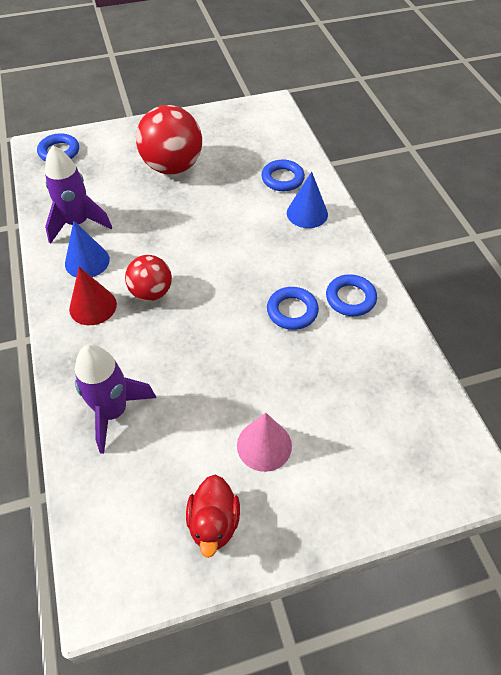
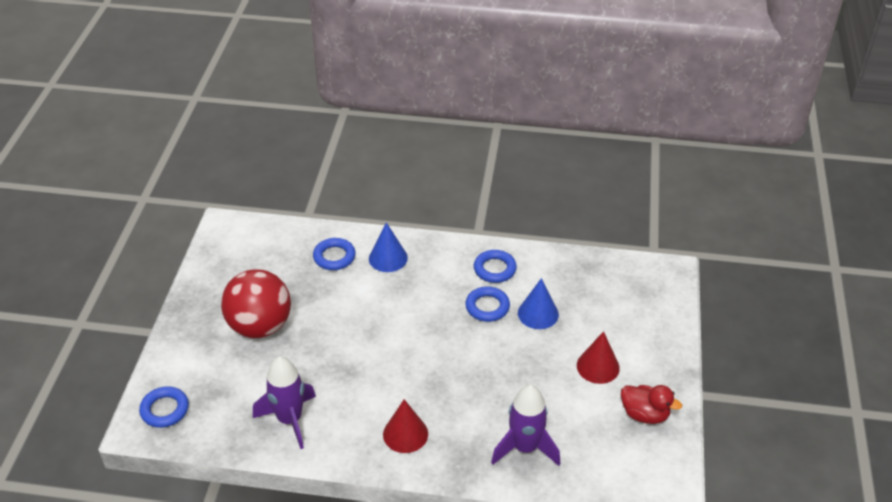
camera: 65 degrees left, 10 degrees down
(87, 261) = (347, 425): blue cone -> blue cone (538, 313)
(151, 292) = (414, 389): red ball -> none
(264, 445) = (598, 366): pink cone -> red cone

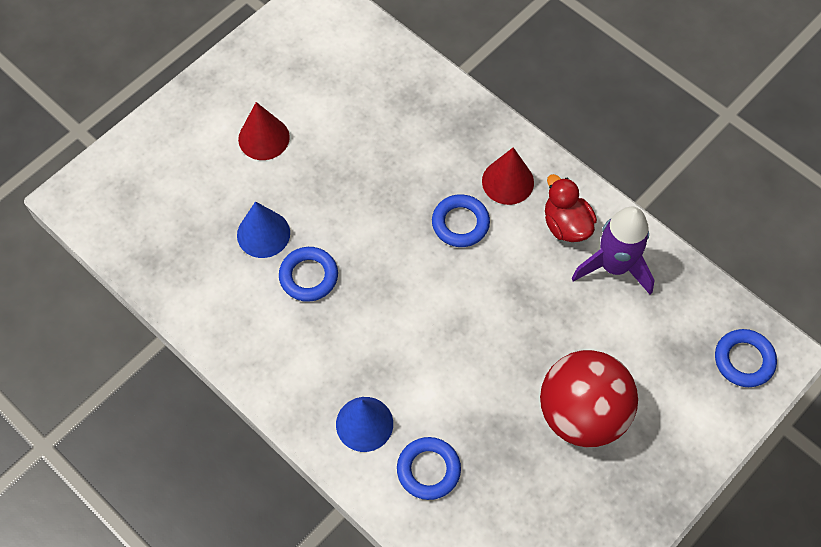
camera: 145 degrees left, 20 degrees up
(494, 269) = (255, 323): blue ring -> blue ring (460, 223)
(525, 448) = (407, 102): purple rocket -> none
(644, 414) = (270, 68): red duck -> red duck (566, 225)

